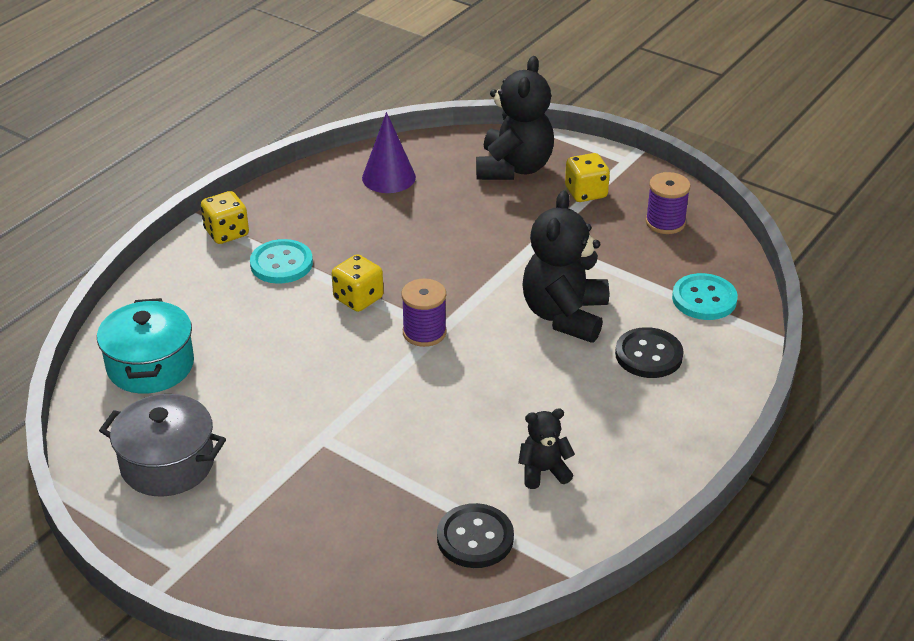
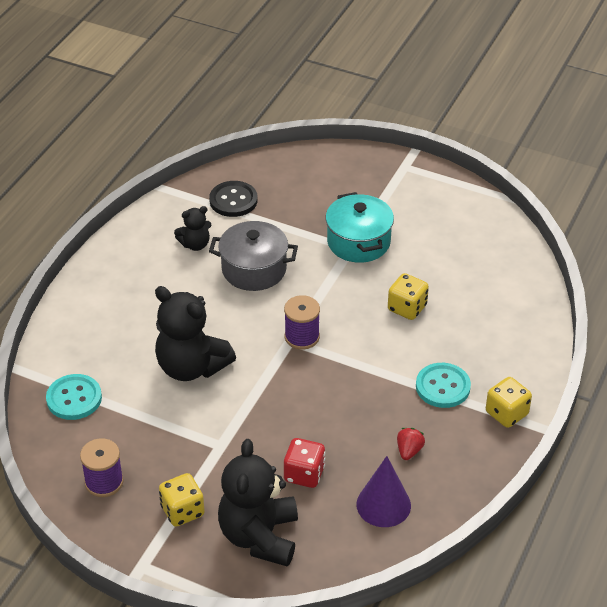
camera: 170 degrees right, 5 degrees up
(150, 365) = (497, 283): turquoise pot -> turquoise pot (358, 242)
(167, 464) = (445, 219): grey pot -> grey pot (254, 269)
(345, 214) = (409, 451): none -> red strawberry
(358, 299) = (364, 361): yellow dice -> yellow dice (407, 308)
(459, 207) = (304, 474): none -> red dice
(565, 315) = (191, 367): black teddy bear -> black teddy bear turned 120 degrees clockwise
(648, 355) = (122, 340): black button -> none

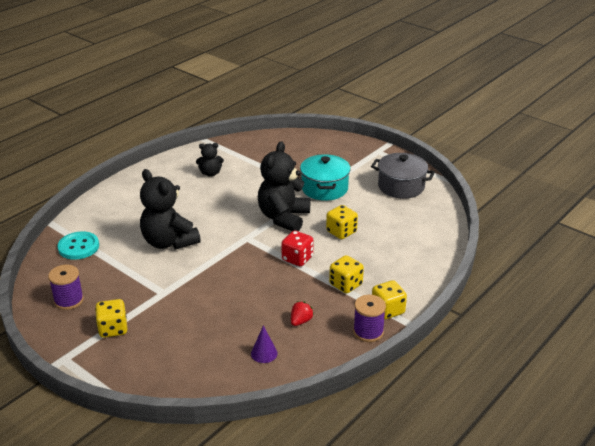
camera: 15 degrees right, 10 degrees down
(233, 200) = (249, 153): black button -> none
(254, 269) = (243, 193): grey pot -> grey pot (401, 186)
(259, 536) = (160, 356): black teddy bear -> black teddy bear (283, 218)
(302, 337) = (256, 237): purple spool -> purple spool (368, 332)
(304, 474) = (214, 322): red dice -> red dice (297, 258)
(383, 505) = (264, 353): purple cone -> purple cone, size x0.61
(442, 387) = (345, 285): turquoise button -> yellow dice

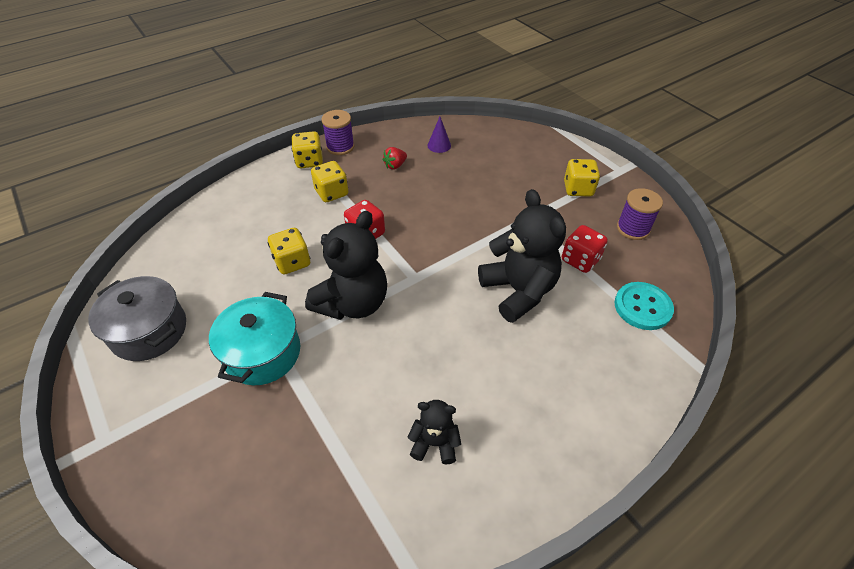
camera: 165 degrees left, 15 degrees up
(120, 269) = (580, 260): none -> red dice

